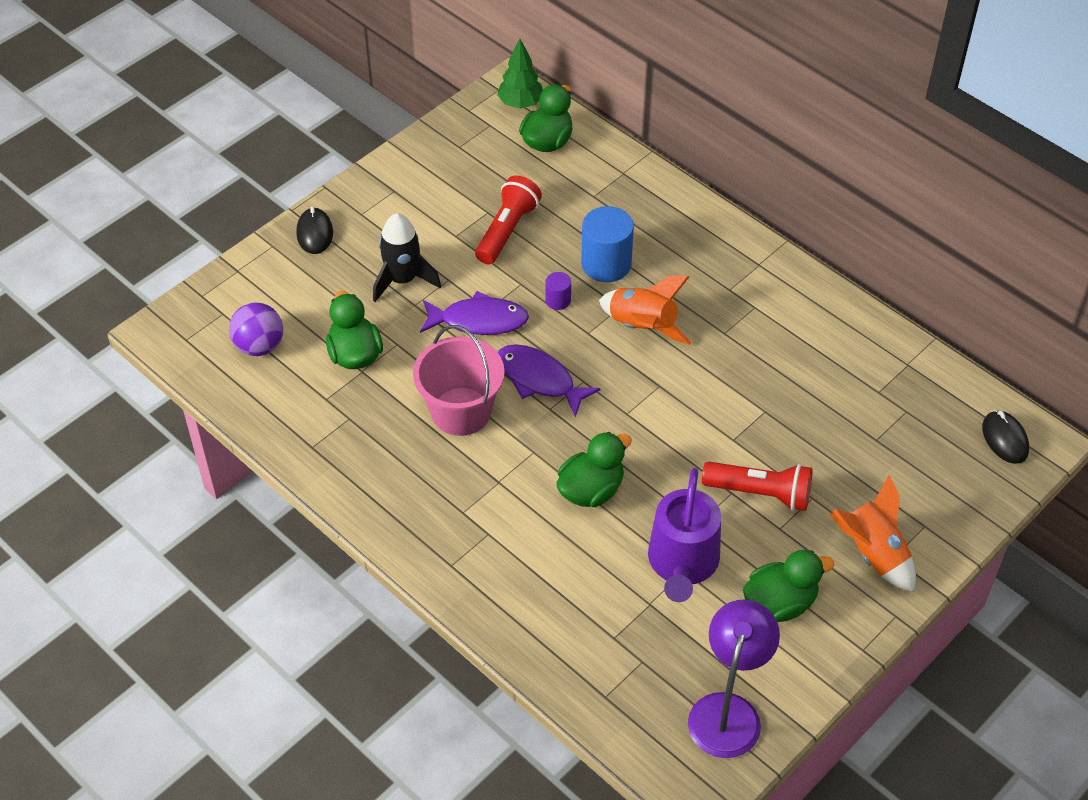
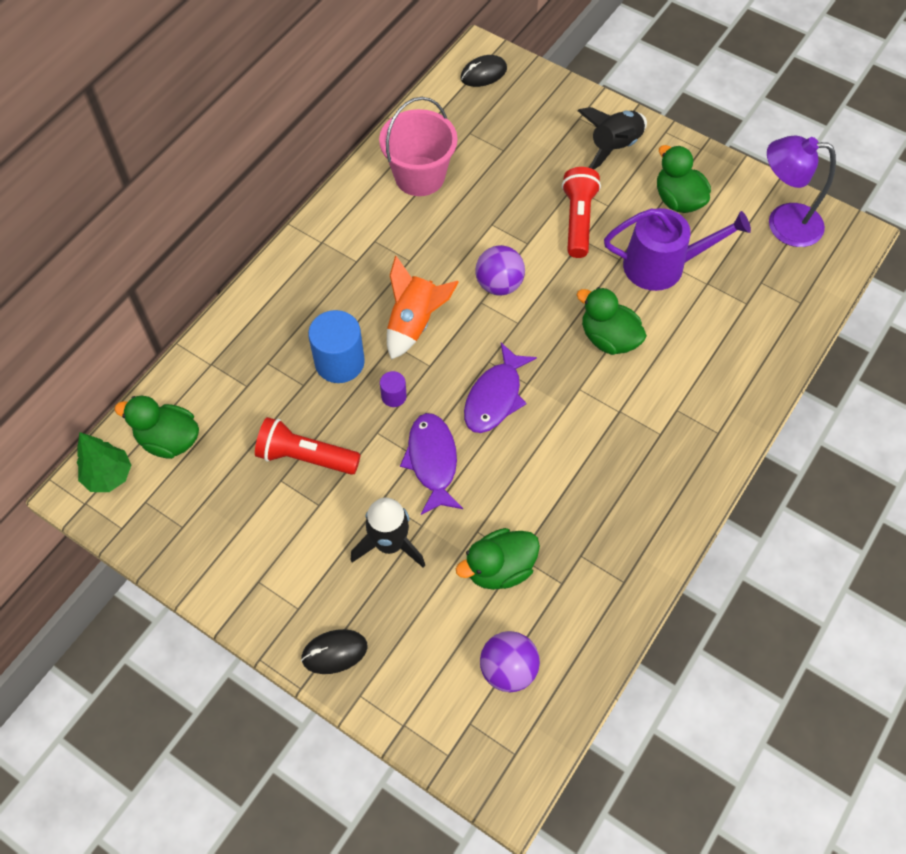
camera: 100 degrees left, 10 degrees up
(461, 411) = (548, 456): pink bucket -> pink bucket (419, 176)
(679, 404) = (499, 284): none -> purple ball
(873, 553) = (614, 147): orange rocket -> black rocket

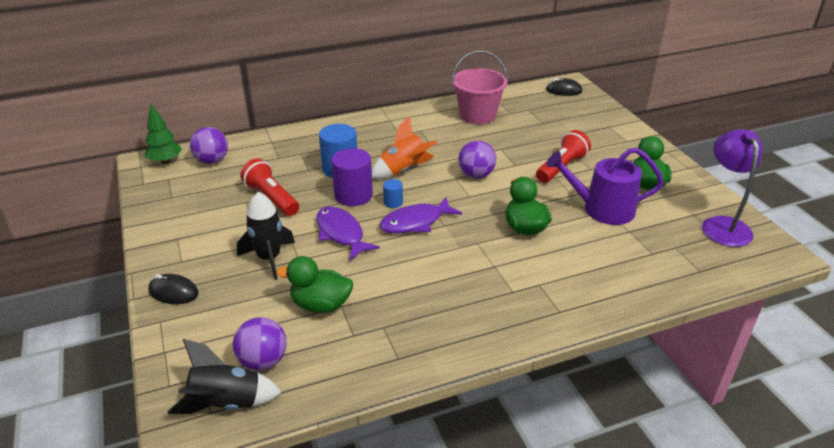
camera: 35 degrees right, 25 degrees down
(169, 440) = (212, 161): green duck -> purple ball
(394, 396) = (353, 195): purple cylinder -> purple cylinder, size x2.01
(432, 461) = (341, 233): purple fish -> purple fish turned 60 degrees counterclockwise
(446, 381) = (393, 202): none -> blue cylinder
(614, 147) = (621, 146): black rocket -> black rocket (226, 403)
(662, 265) = (602, 209): purple watering can -> purple watering can turned 150 degrees clockwise
(783, 224) = (722, 225): purple lamp -> purple lamp turned 45 degrees clockwise

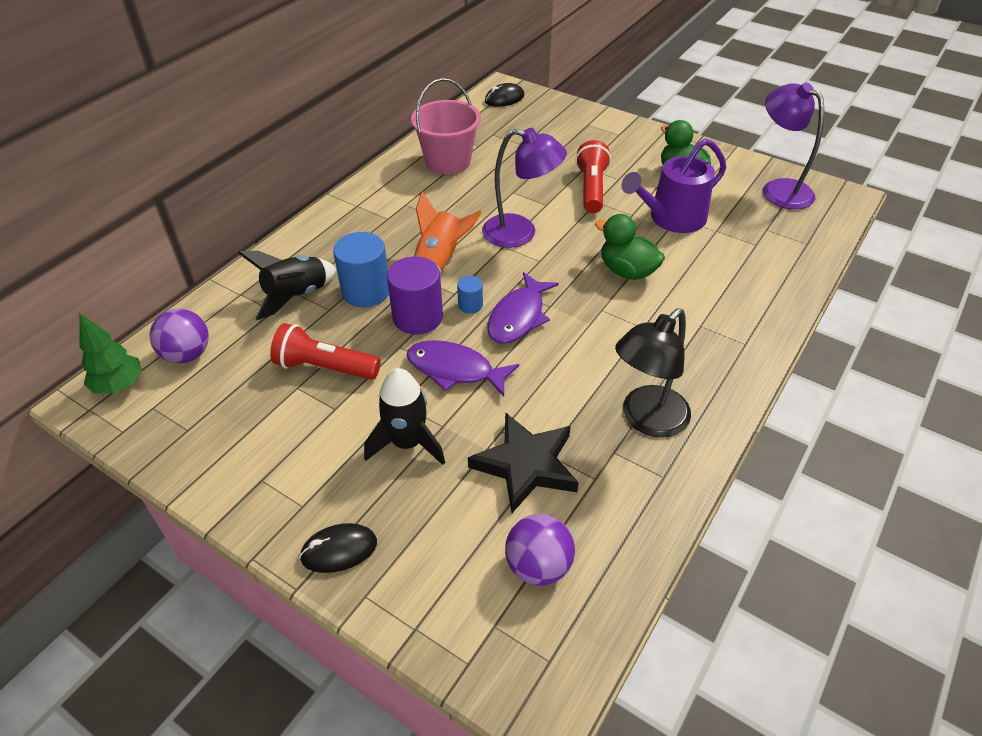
camera: 35 degrees left, 10 degrees up
(226, 403) = (554, 639): black rocket -> black rocket (296, 296)
(321, 305) = (526, 465): green duck -> black star
(427, 320) = (646, 420): none -> black lamp
(476, 175) = (520, 233): purple ball -> purple lamp

